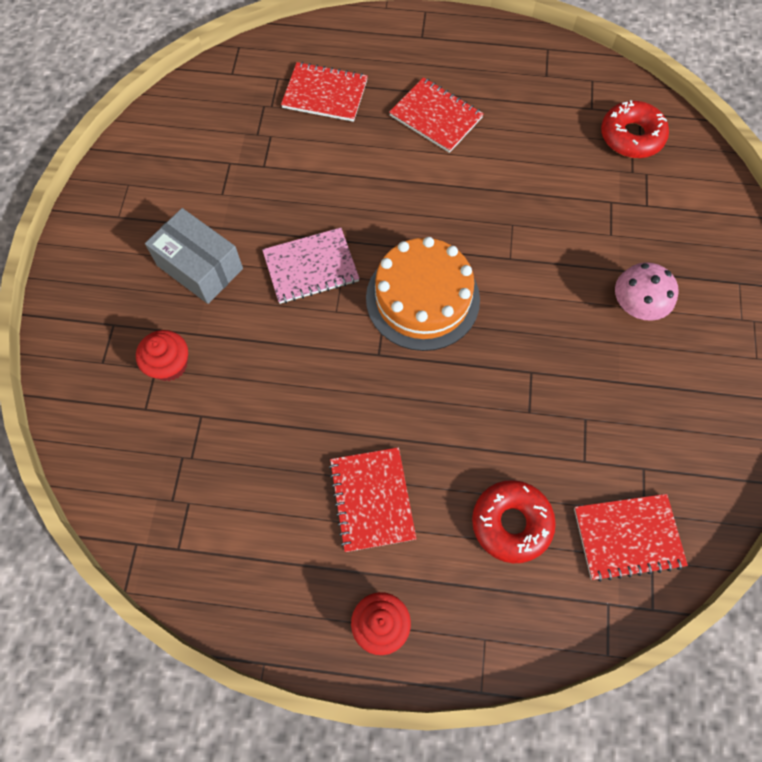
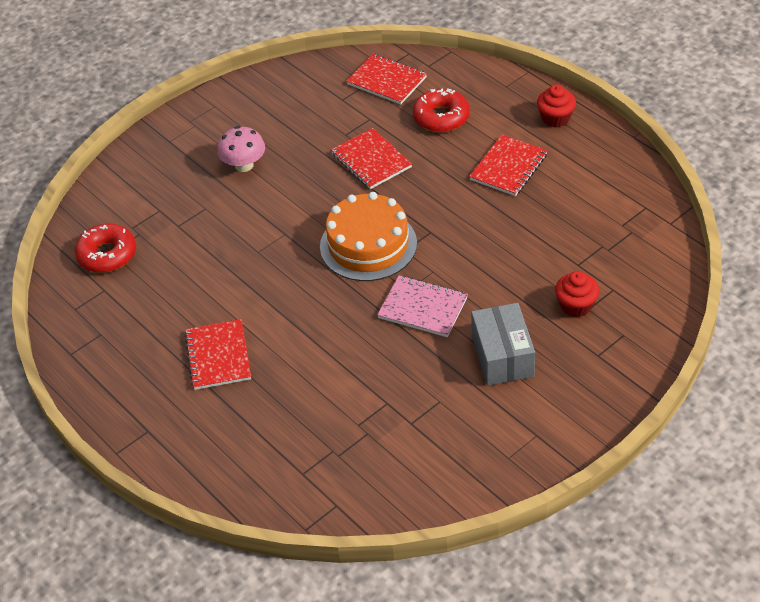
camera: 135 degrees left, 20 degrees down
(325, 94) = (279, 432): red notebook -> red notebook (371, 160)

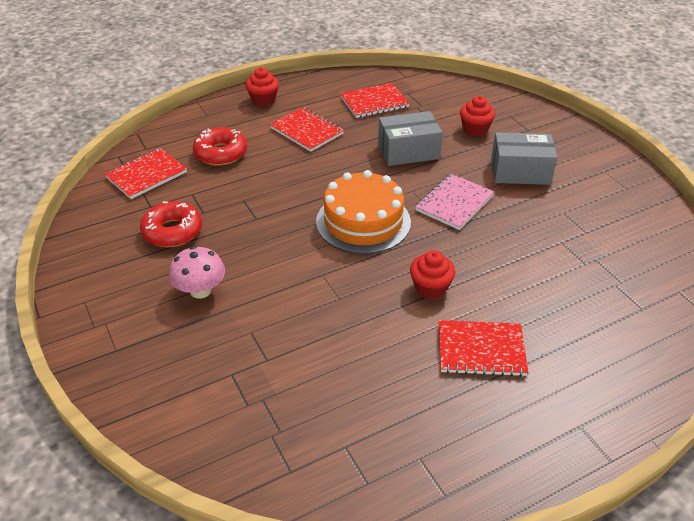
camera: 80 degrees left, 5 degrees down
(107, 255) = (284, 436): red donut -> red donut (172, 231)
(288, 310) = (430, 287): none -> red cupcake
(371, 160) = (251, 202): red notebook -> red notebook (374, 102)
(503, 255) = (408, 151): none -> grey box

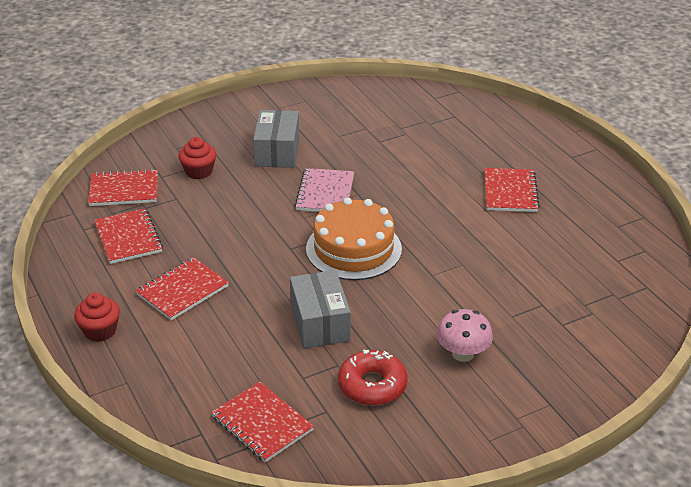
camera: 90 degrees left, 5 degrees down
(221, 153) = (221, 360): red donut -> none
(408, 151) = (235, 217): grey box -> grey box (320, 323)
(430, 287) = (443, 213): red cupcake -> none
(440, 95) = (124, 190): none -> red notebook
(454, 203) = (325, 193): pink notebook -> pink notebook turned 60 degrees clockwise

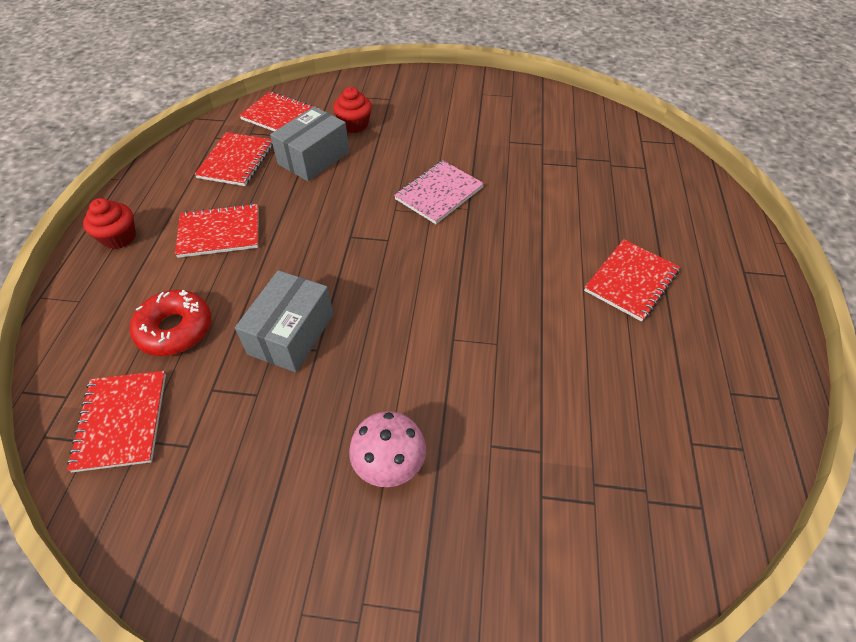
camera: 35 degrees right, 15 degrees up
(277, 152) = (438, 134): grey box -> grey box (314, 158)
(353, 249) = (405, 266): orange cake -> none
(372, 385) = (261, 443): red donut -> red donut (175, 329)

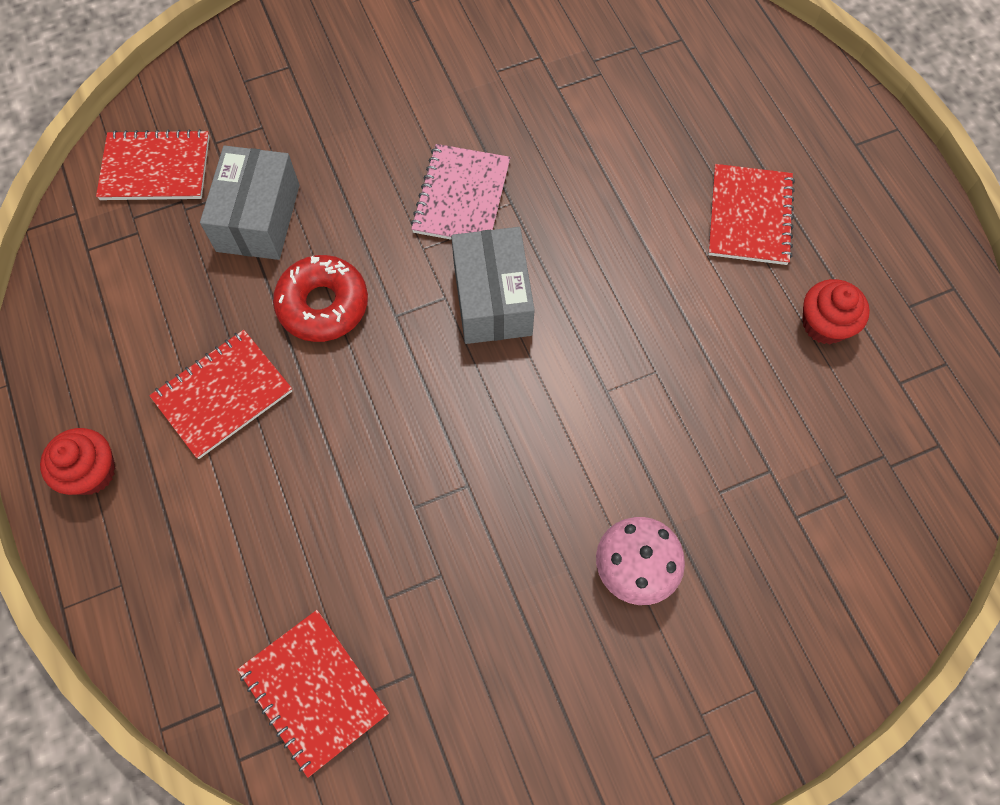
camera: 30 degrees left, 15 degrees up
(175, 329) = (280, 552): red donut -> red donut (323, 305)
(236, 161) = (152, 274): red notebook -> none
(291, 334) = (423, 482): grey box -> grey box (492, 299)
(354, 125) = (273, 135): red cupcake -> red cupcake (824, 324)

